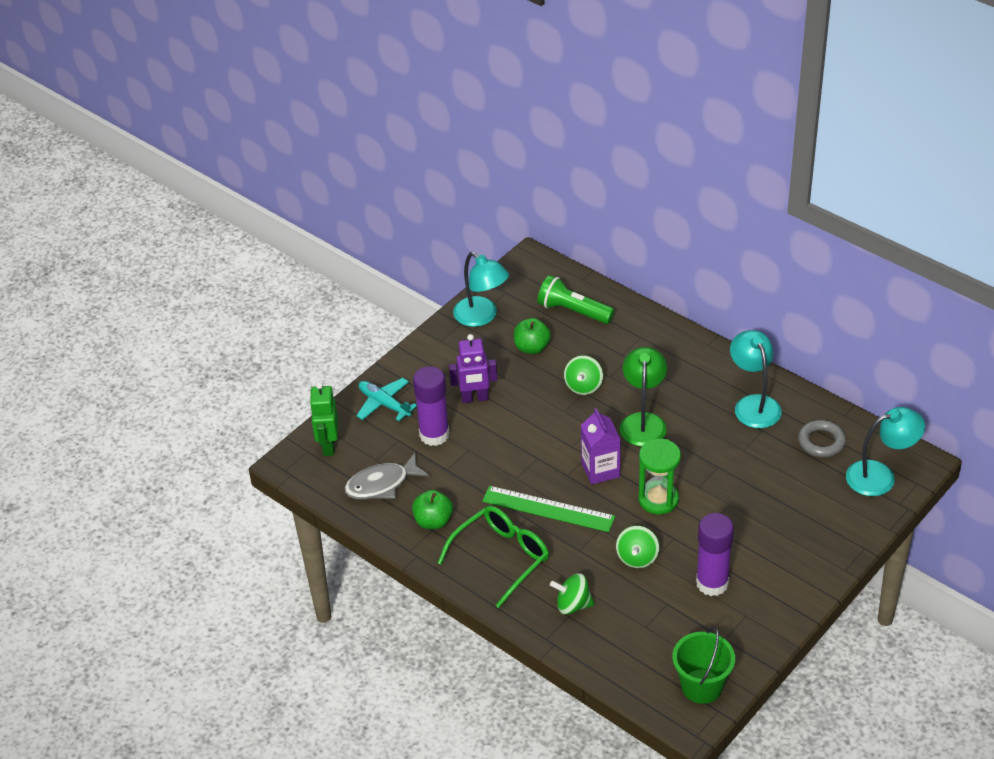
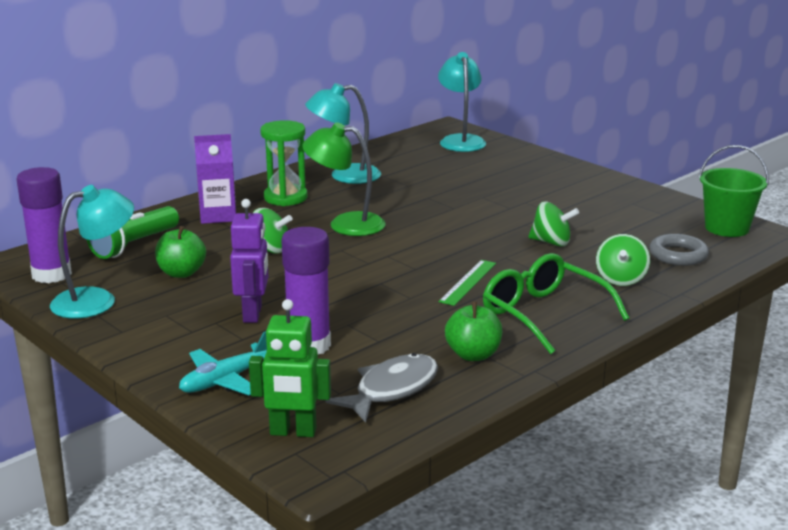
camera: 85 degrees left, 20 degrees down
(382, 484) = (391, 390): grey fish -> grey fish turned 120 degrees counterclockwise
(548, 509) = (468, 282): green ruler -> green ruler, size x0.63
(600, 470) = (413, 250): purple carton -> purple carton (218, 216)
(658, 499) = (467, 226): green hourglass -> green hourglass (285, 198)
(712, 583) = (589, 212): purple glue stick -> purple glue stick (51, 274)
(821, 442) = (409, 156): grey ring -> grey ring (678, 255)

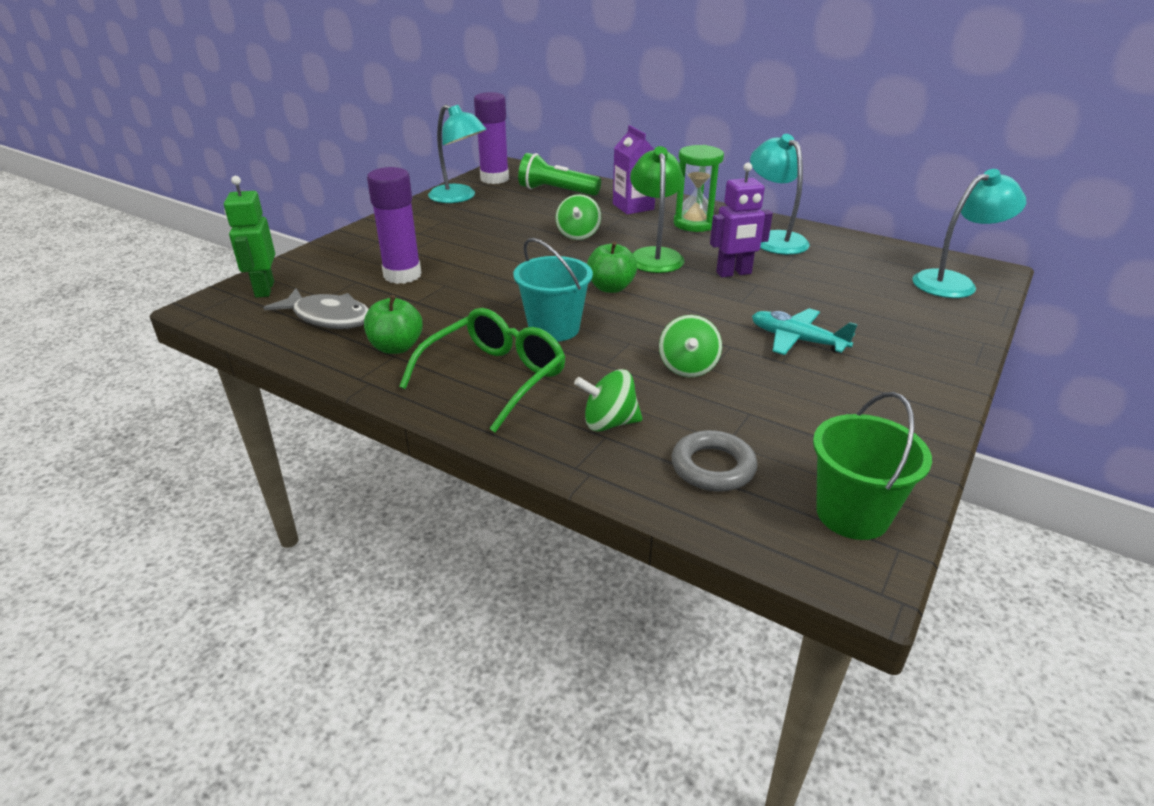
camera: 75 degrees right, 10 degrees up
(181, 273) = (515, 213): green apple -> green apple (611, 288)
(226, 380) = (342, 255): turquoise plane -> turquoise plane (797, 340)
(253, 314) = (452, 247): purple robot -> purple robot (734, 273)
(468, 282) = (554, 328): green ruler -> turquoise bucket

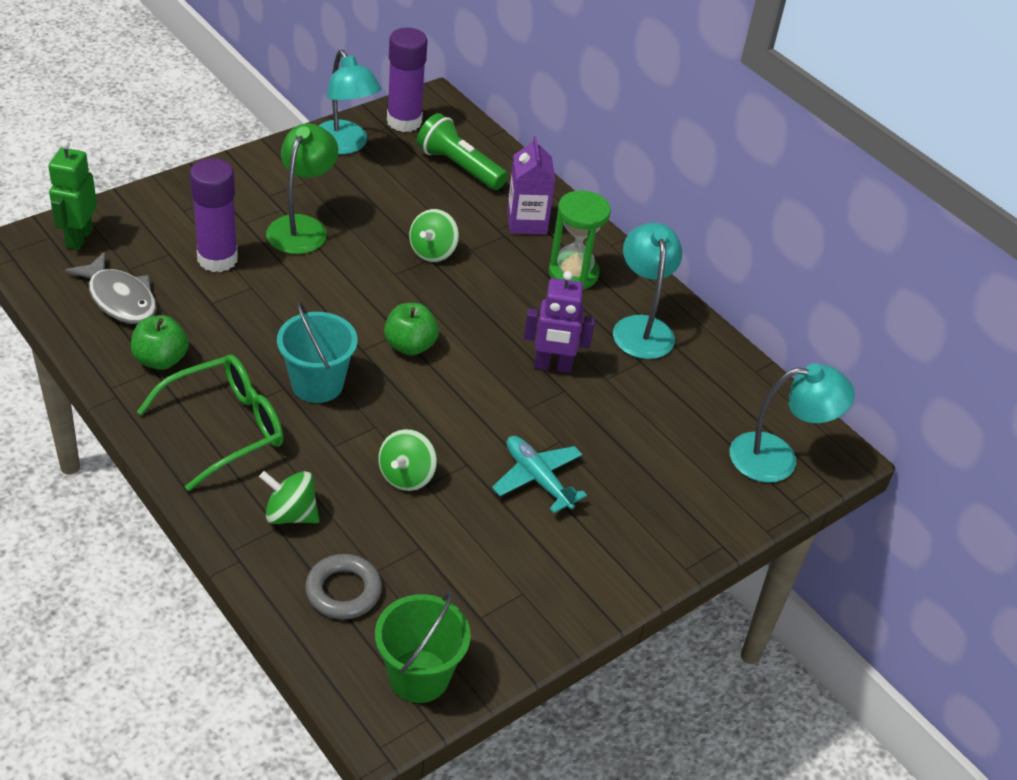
camera: 15 degrees right, 10 degrees up
(654, 255) = (490, 311): green lamp -> green lamp (302, 227)

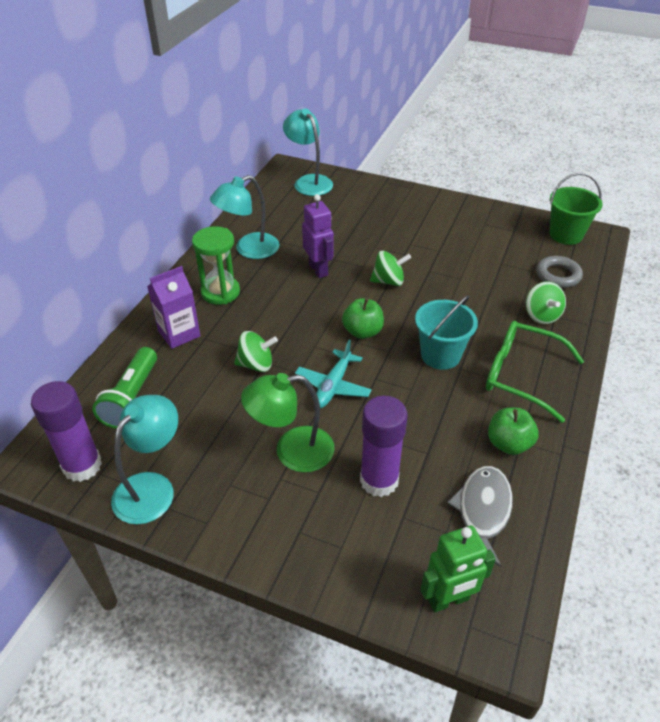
camera: 115 degrees left, 0 degrees up
(406, 476) = (464, 287): green spinning top -> green spinning top (388, 281)
(537, 479) = (410, 244): turquoise plane -> turquoise plane (333, 386)

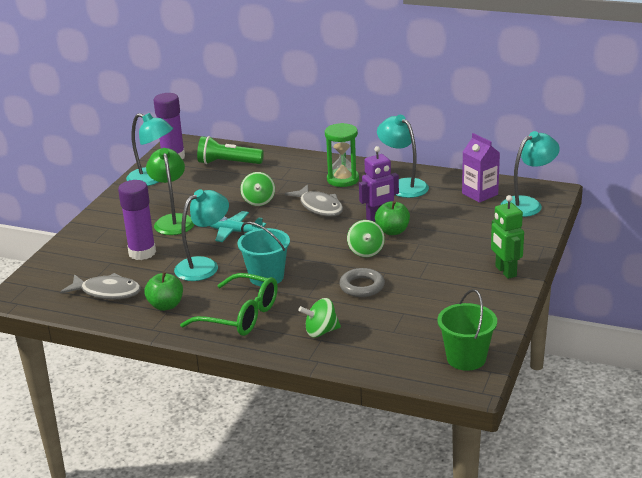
camera: 90 degrees right, 15 degrees down
(179, 333) = (293, 170): purple carton -> purple carton (480, 194)
(284, 312) = (319, 207): none -> grey fish
(362, 332) = (295, 241): green apple -> green apple (392, 231)
(415, 411) = (204, 266): none -> turquoise lamp
(449, 600) = (46, 278): green robot -> green robot (505, 271)
(521, 375) = (240, 316): green glasses -> green glasses turned 90 degrees clockwise
(558, 275) = (387, 346): grey ring -> grey ring (362, 286)

